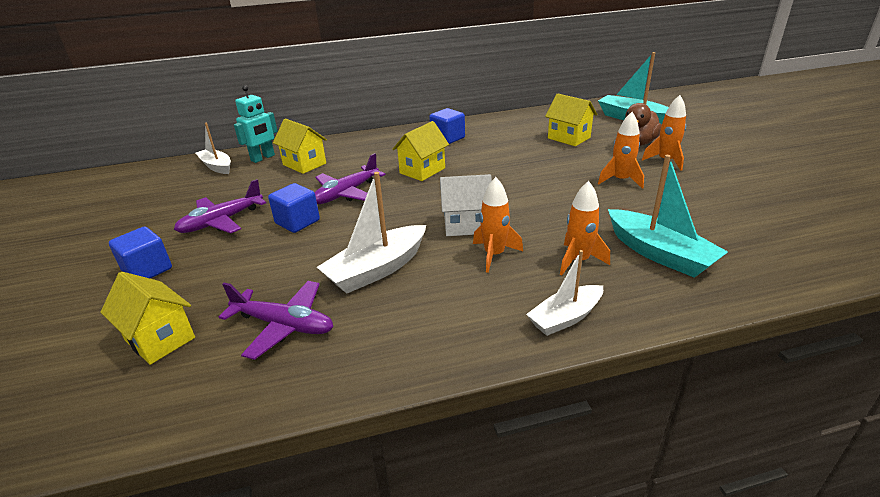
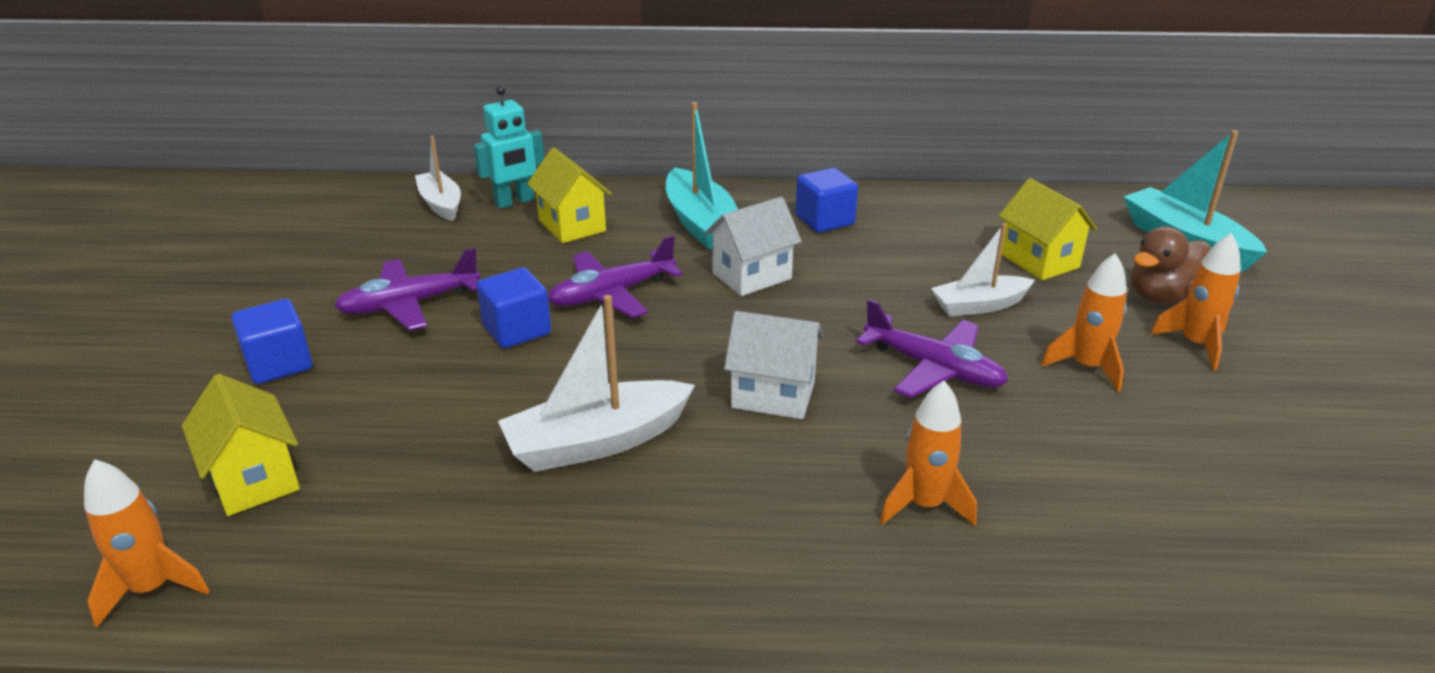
camera: 15 degrees right, 0 degrees up
(284, 325) = (424, 502): purple plane -> purple plane (933, 369)
(422, 171) = (752, 276): yellow house -> white house
(494, 255) = (791, 460): orange rocket -> orange rocket (152, 588)
(565, 317) = (848, 601): white boat -> white boat (979, 305)
(659, 253) = (1074, 526): turquoise boat -> turquoise boat (701, 223)

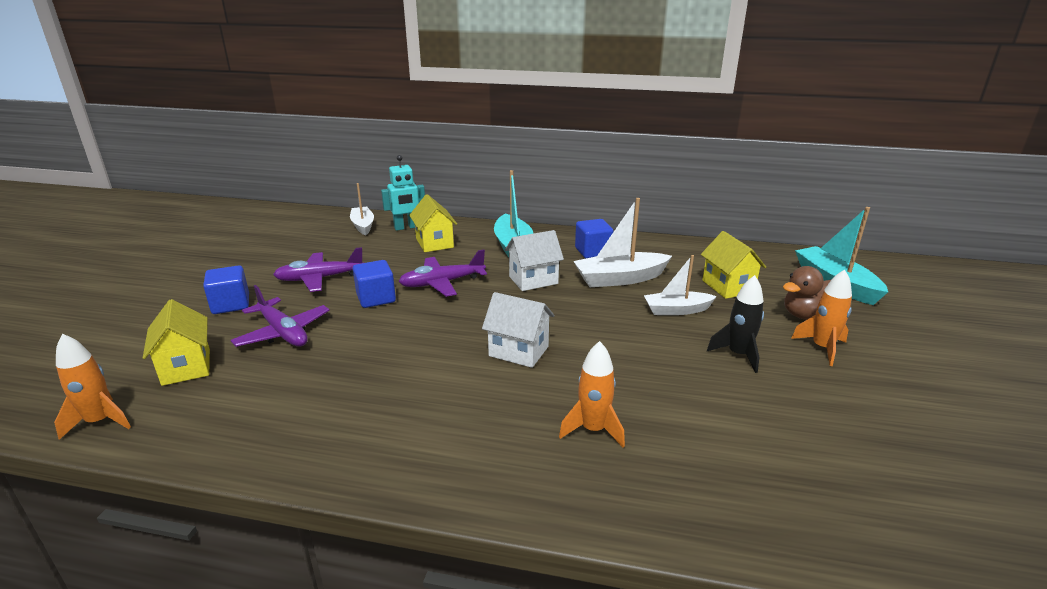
camera: 10 degrees right, 5 degrees down
(597, 442) = (396, 367): white boat -> white boat (620, 279)
(933, 369) = (631, 345): purple plane -> purple plane (283, 333)
(1086, 367) = (738, 355): orange rocket -> black rocket

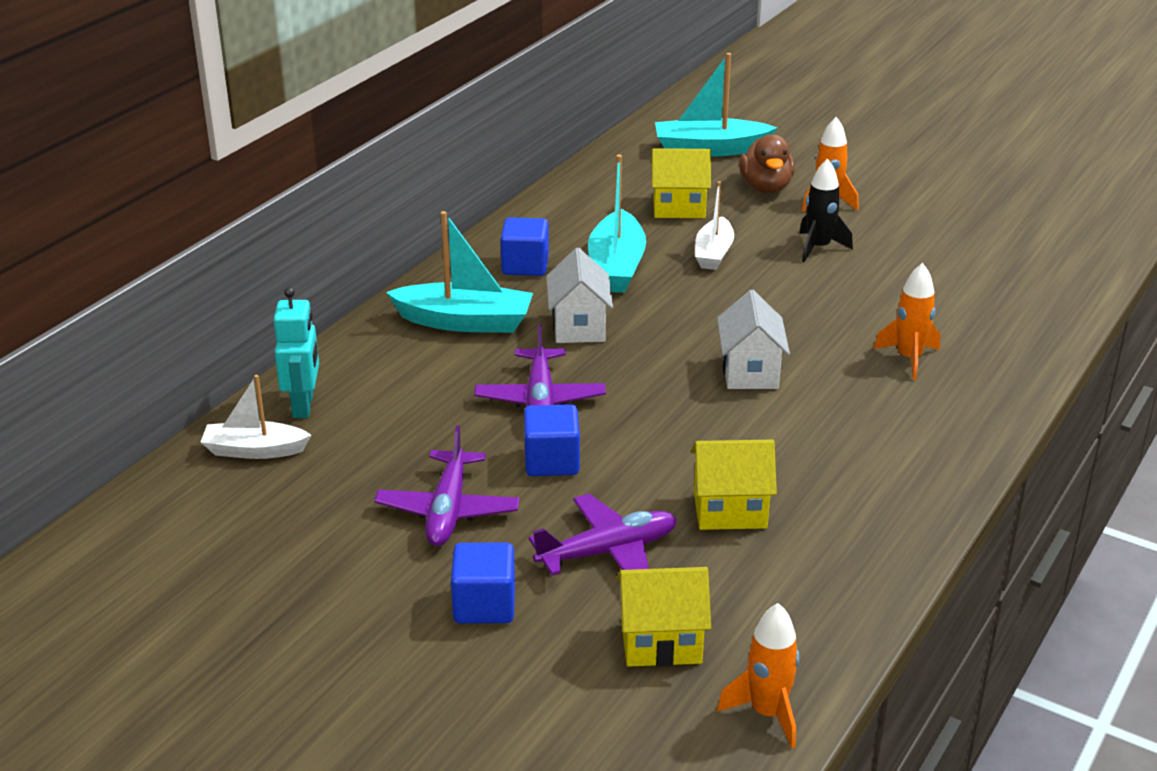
camera: 70 degrees left, 5 degrees up
(434, 243) = (393, 387): yellow house -> yellow house (730, 511)
(518, 351) = (750, 372): white house -> white house turned 45 degrees counterclockwise
(620, 279) = (616, 267): white boat -> turquoise boat

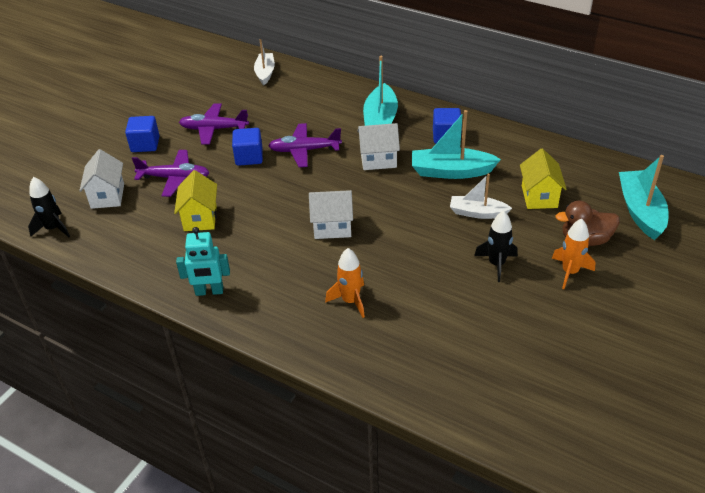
camera: 90 degrees right, 10 degrees up
(303, 406) = (300, 81): turquoise robot -> turquoise robot (209, 291)
(608, 552) = (175, 178): purple plane -> purple plane turned 60 degrees counterclockwise
(661, 643) = (107, 196): yellow house -> white house
(767, 713) = (53, 228): orange rocket -> black rocket

